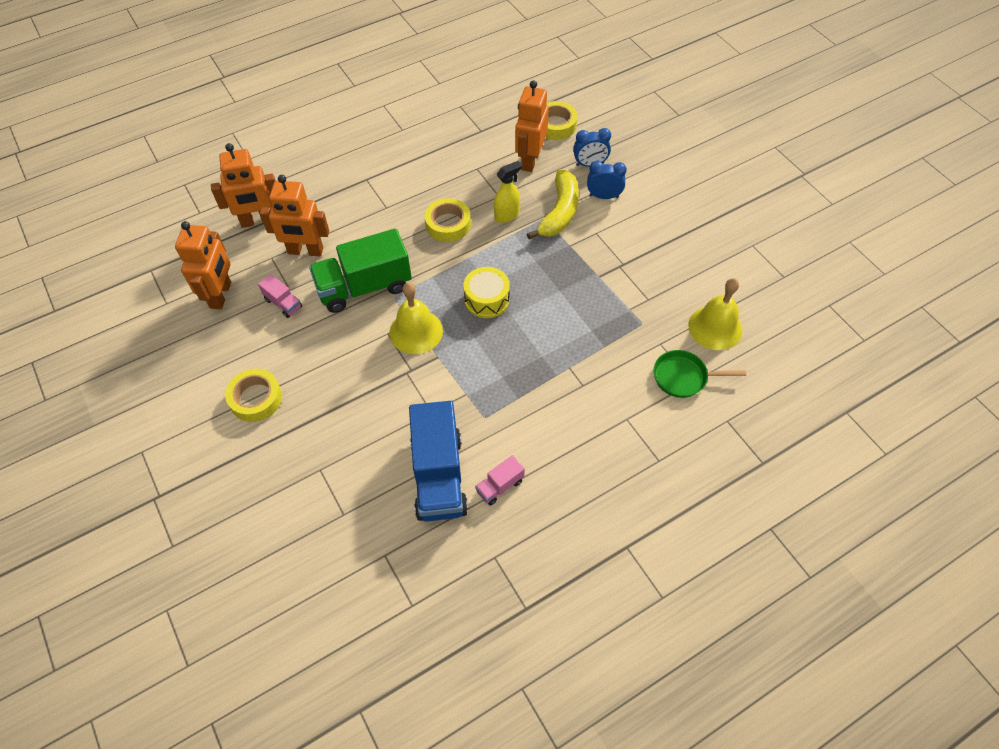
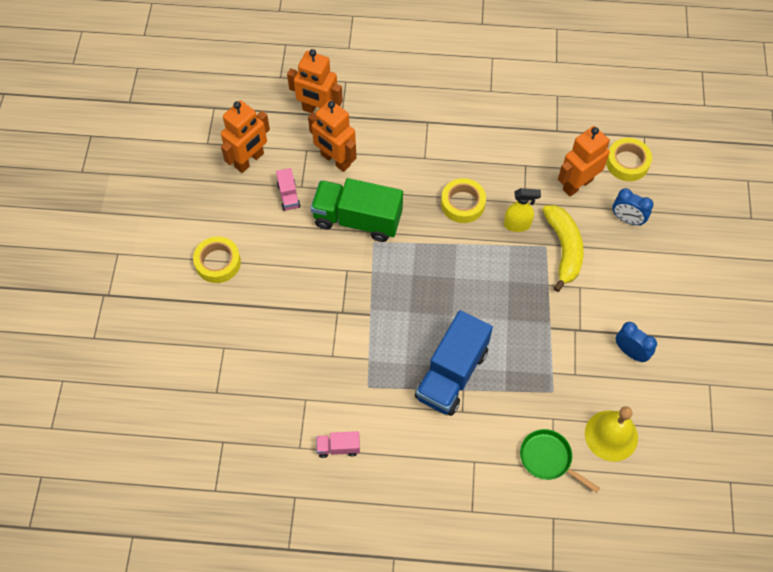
camera: 35 degrees right, 5 degrees up
(416, 331) = (369, 282): yellow bell -> none
(439, 476) = (301, 409): blue truck -> blue truck (451, 374)
(487, 299) = (443, 290): yellow drum -> none
(559, 212) = (564, 249): yellow banana -> yellow banana turned 60 degrees counterclockwise
(604, 196) = (614, 257): blue clock -> blue clock (630, 352)

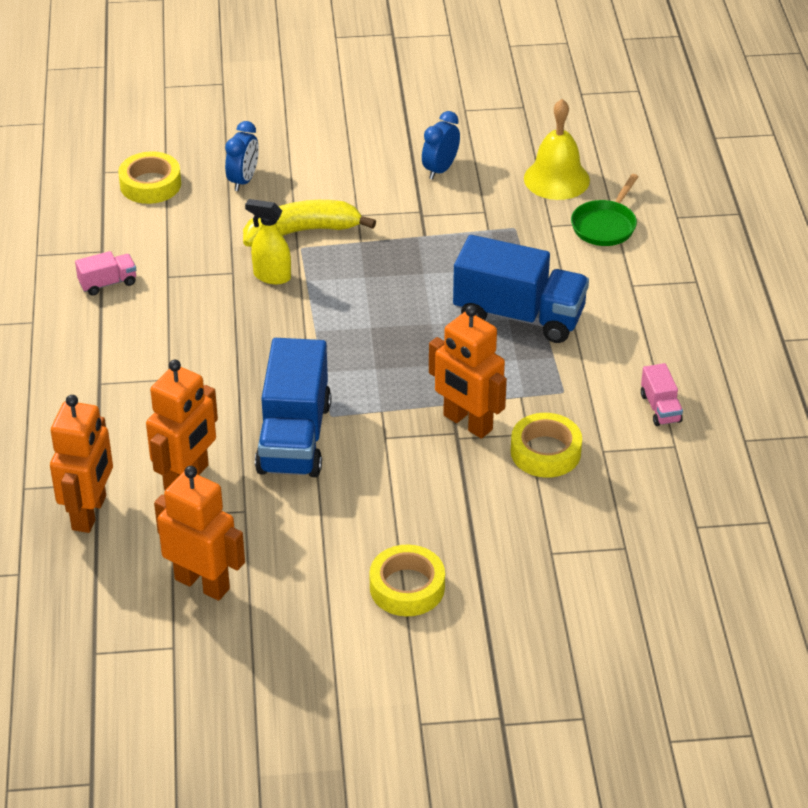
camera: 100 degrees left, 20 degrees down
(288, 196) = (265, 523): pink truck -> pink truck (108, 283)
(357, 219) = (294, 437): green truck -> blue truck
(462, 204) = (245, 331): yellow tape -> yellow tape (545, 452)
(517, 225) = (271, 276): yellow spray bottle -> yellow spray bottle turned 60 degrees counterclockwise
(577, 184) = (193, 226): orange robot -> orange robot (467, 423)

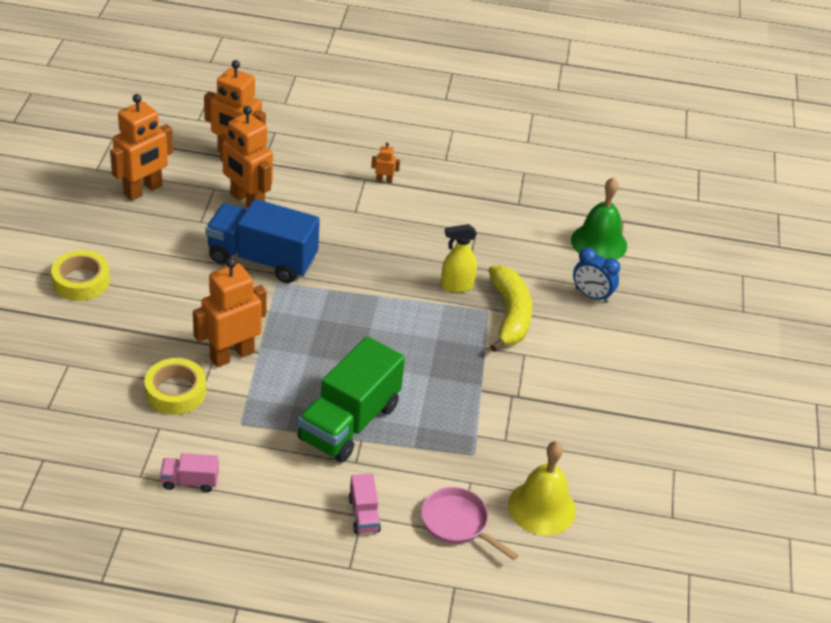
camera: 100 degrees right, 0 degrees up
(96, 366) = (384, 180): none -> orange robot
(108, 283) = (477, 200): pink truck -> pink truck (364, 515)
(150, 184) = (599, 242): yellow tape -> green bell
(271, 276) = (456, 286): yellow spray bottle -> yellow spray bottle turned 135 degrees counterclockwise
(440, 169) = (578, 425): blue clock -> none
(519, 316) = (349, 422): blue truck -> green truck
(605, 225) = (457, 523): green pan -> pink pan

